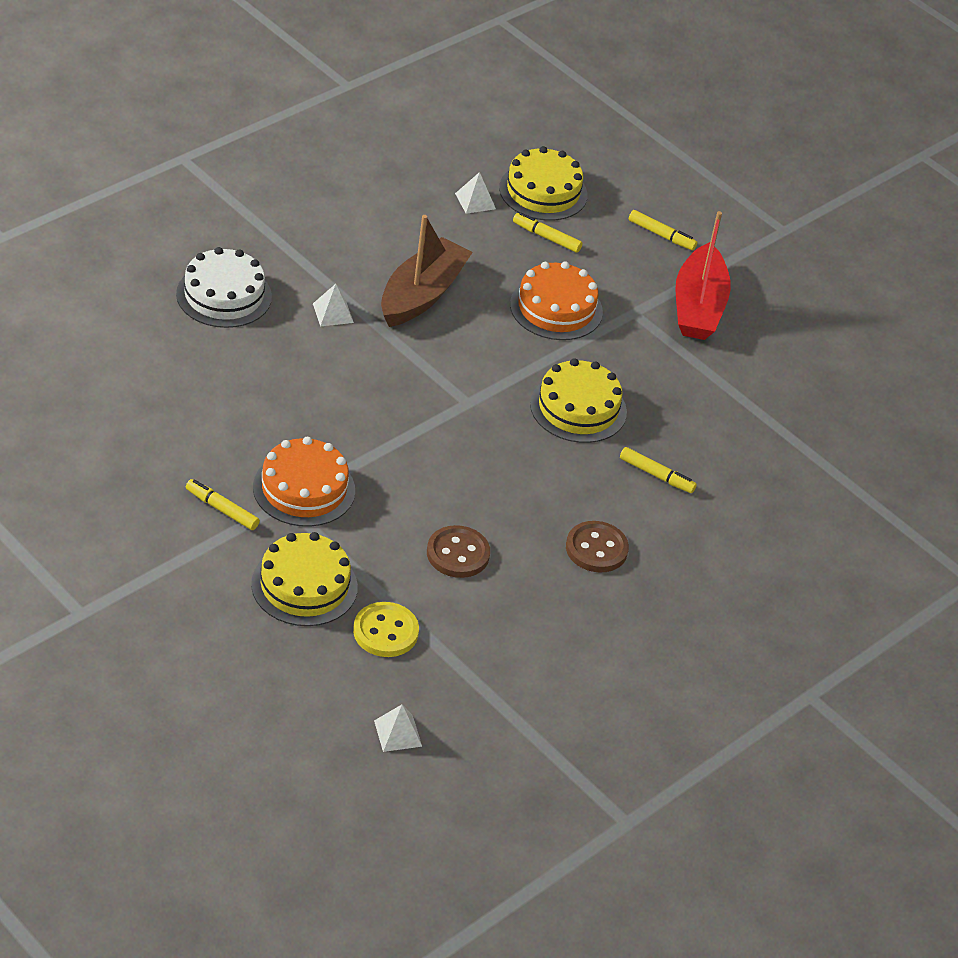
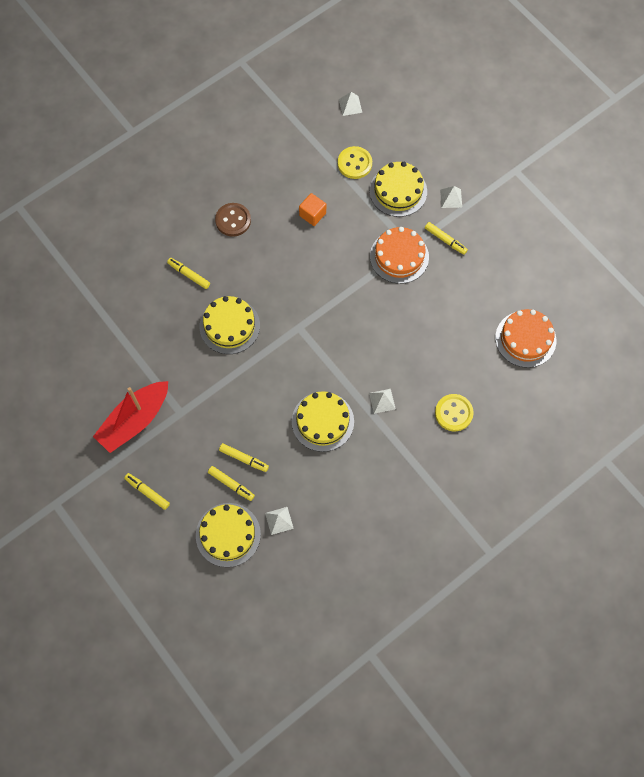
camera: 170 degrees left, 25 degrees up
(207, 572) = (451, 198): none -> white pyramid
(224, 295) = (453, 413): white cake -> yellow button
(422, 295) = (322, 421): brown boat -> yellow cake
(458, 554) = (312, 214): brown button -> orange cube
(533, 261) = (243, 458): none -> yellow marker
(556, 308) = (233, 413): orange cake -> orange cake (525, 339)
(698, 306) = (135, 421): red boat -> red boat turned 150 degrees counterclockwise

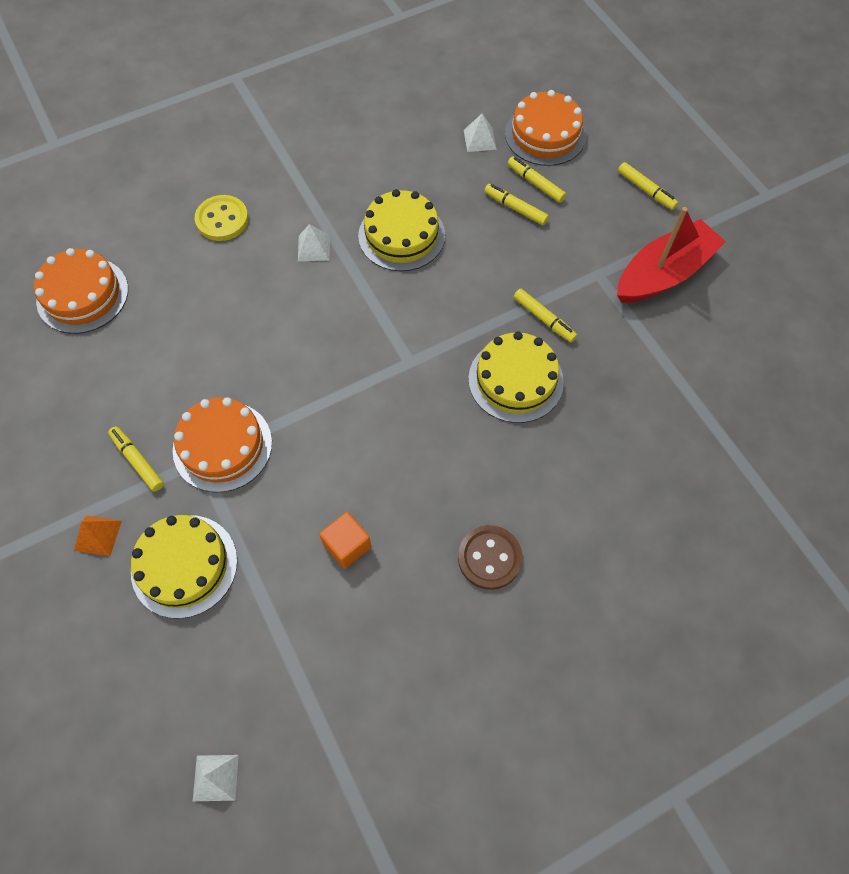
camera: 170 degrees left, 5 degrees down
(189, 275) = (574, 471): yellow marker -> yellow marker (543, 319)
(228, 534) = (545, 134): yellow cake -> orange cake
(354, 163) = (245, 637): yellow button -> none
(451, 198) = (98, 535): white pyramid -> orange pyramid

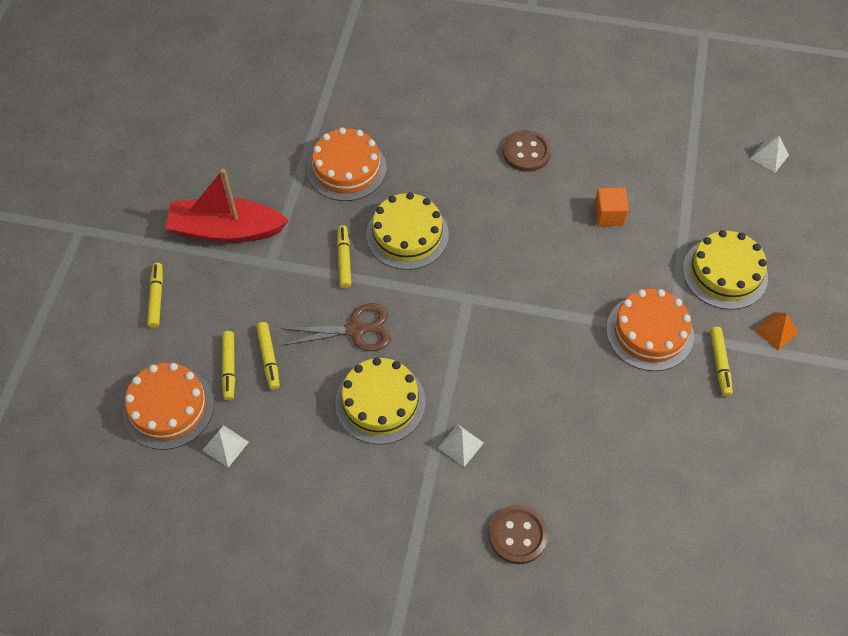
camera: 140 degrees left, 5 degrees down
(82, 295) = (691, 547): orange cake -> orange cake (346, 168)
(222, 220) = (518, 535): yellow button -> brown button
(473, 272) = (356, 330): none -> brown scissors

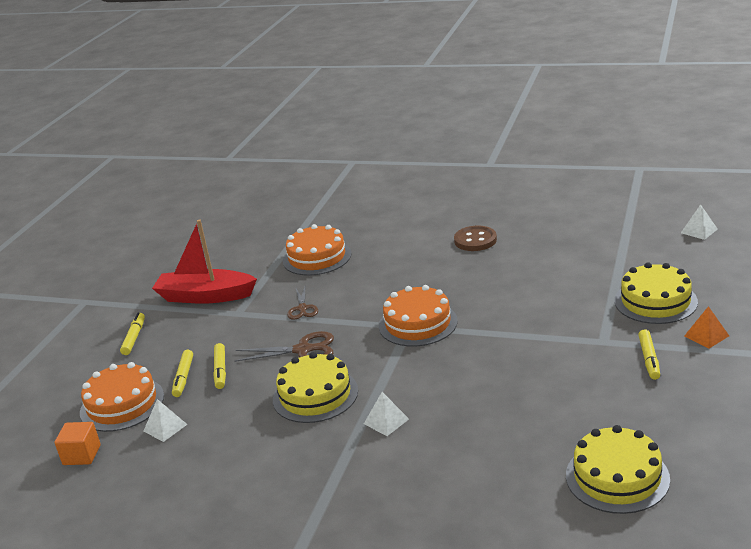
camera: 10 degrees right, 30 degrees down
(344, 260) = (302, 309): yellow marker -> brown scissors
(407, 234) = (361, 292): yellow cake -> yellow cake (617, 477)
(518, 535) = (433, 484): brown button -> none
(609, 215) = (546, 272): orange cube -> orange cube (82, 455)
(649, 332) = (580, 341): orange cake -> orange cake (418, 323)

